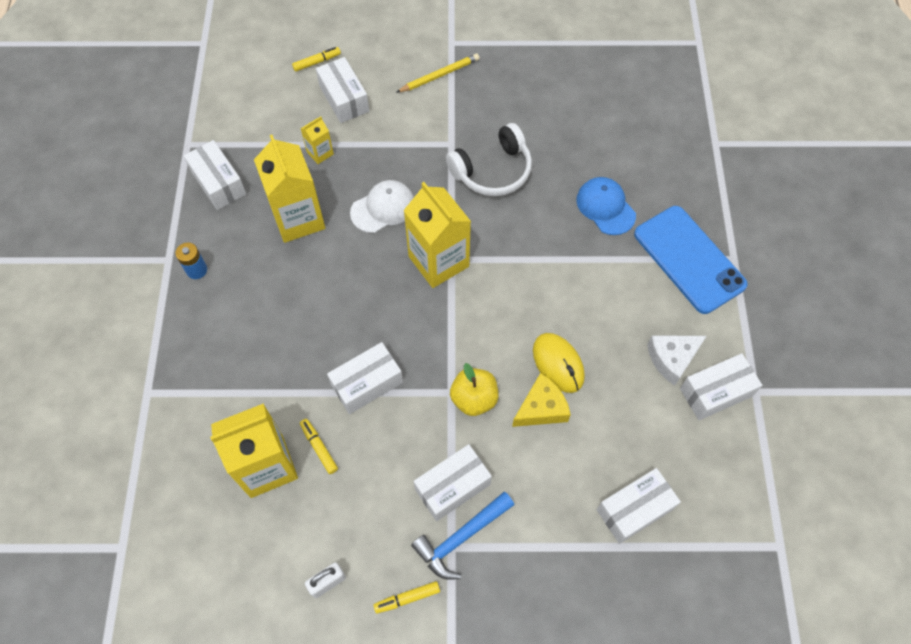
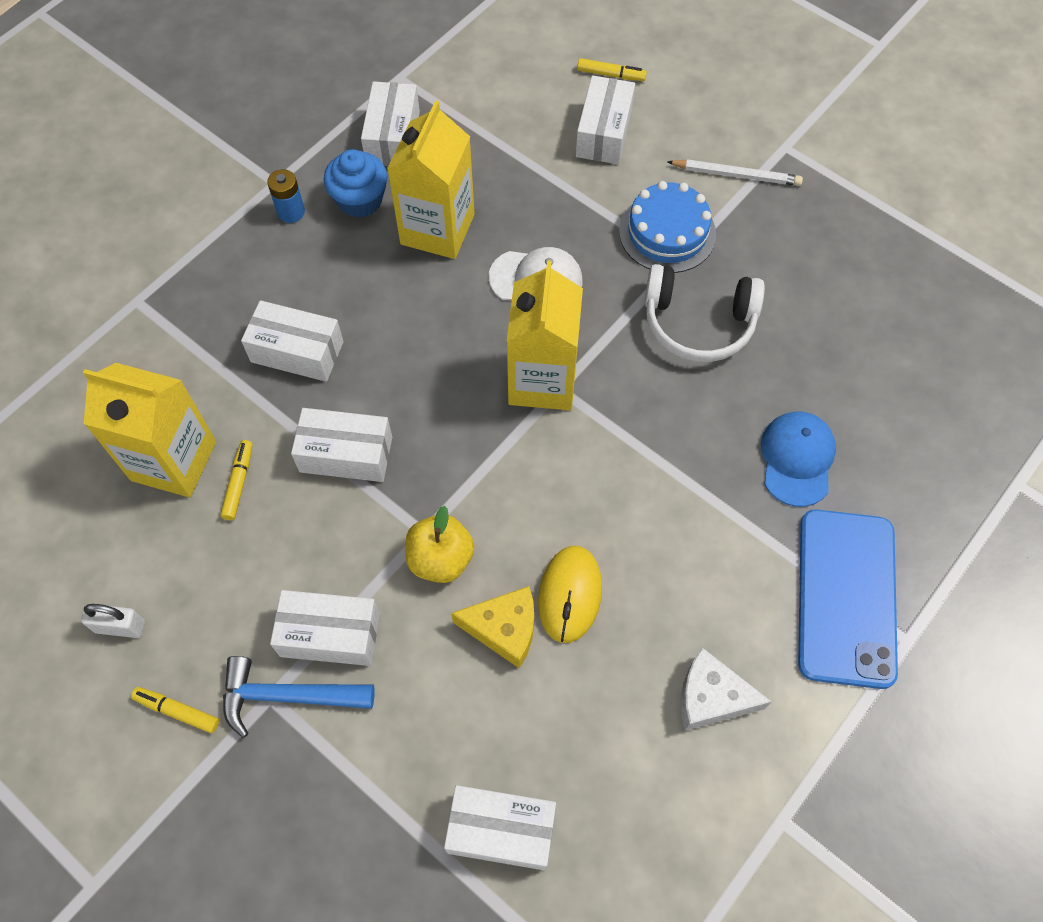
camera: 40 degrees right, 0 degrees up
(233, 233) = (360, 200): none -> blue cupcake
(320, 153) = (524, 175): yellow carton -> none
(431, 132) = (667, 233): none -> blue cake
(439, 75) = (736, 175): yellow pencil -> white pencil
(715, 392) = (728, 780): white box -> white box (297, 352)

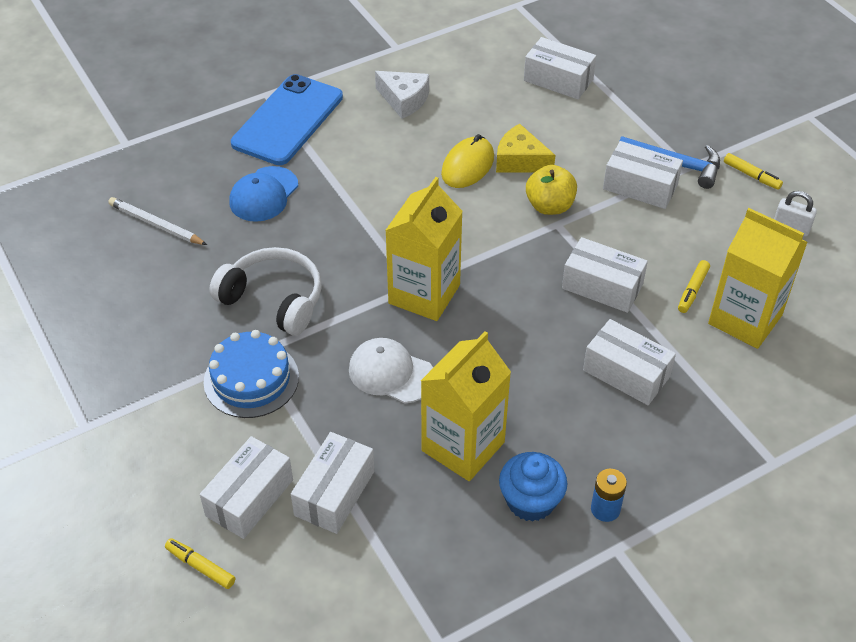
camera: 160 degrees left, 15 degrees down
(393, 137) = (473, 564): white box -> white box (334, 493)
(736, 175) = (151, 413): white pencil -> white pencil (156, 224)

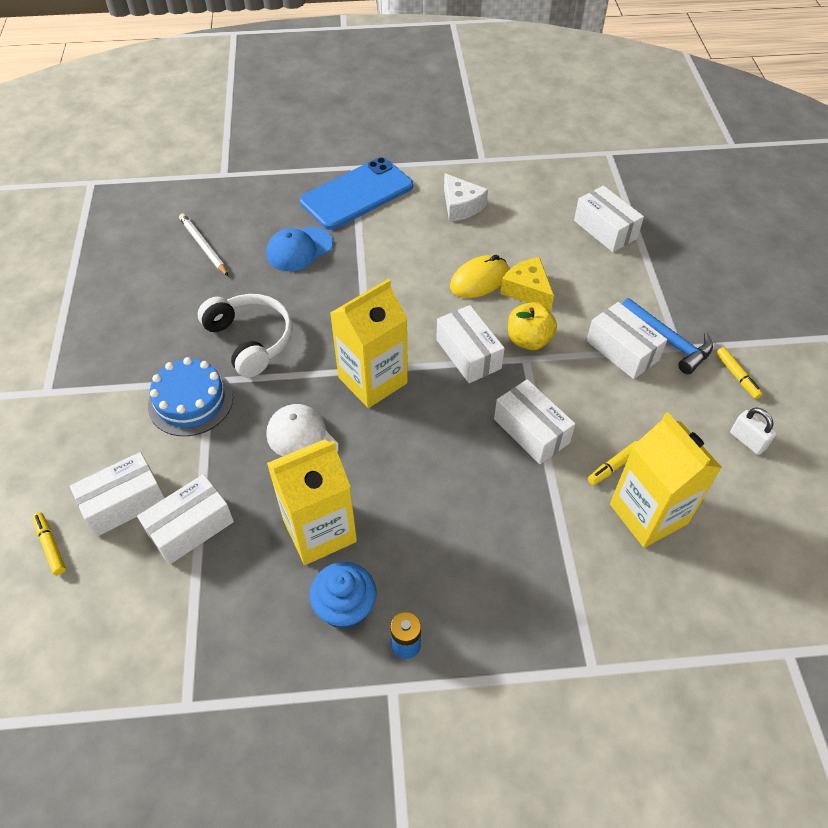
camera: 25 degrees right, 5 degrees up
(626, 373) = (504, 521): white box -> white box (468, 354)

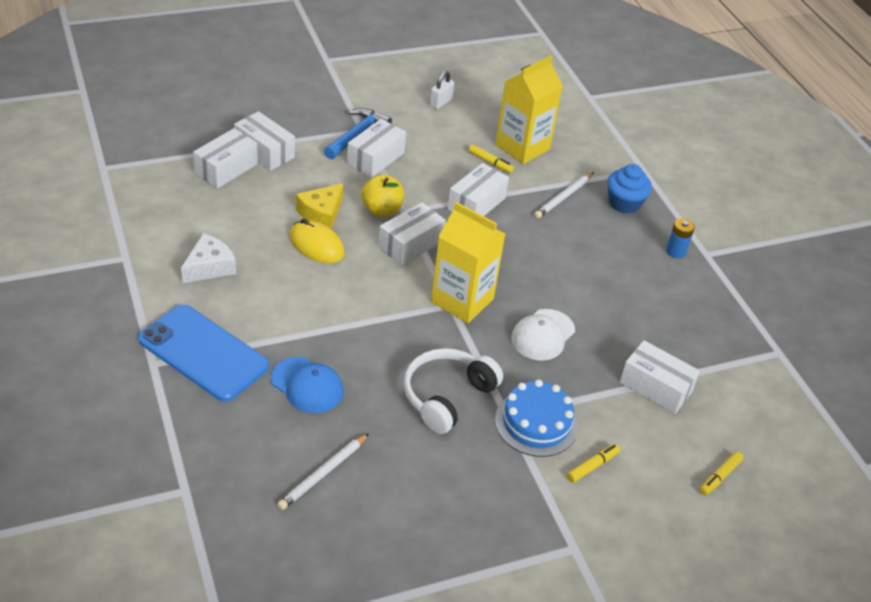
camera: 110 degrees left, 10 degrees down
(124, 502) = (657, 439): white box -> white box (264, 151)
(319, 530) = (618, 309): yellow carton -> none
(345, 607) = (667, 285): blue cupcake -> blue cupcake (624, 203)
(536, 533) = (563, 197): none -> white pencil
(737, 376) = (382, 103): yellow marker -> yellow marker (592, 466)

